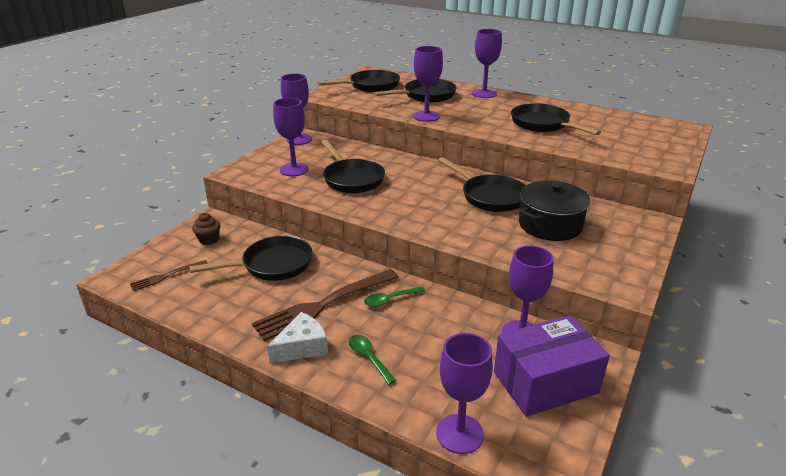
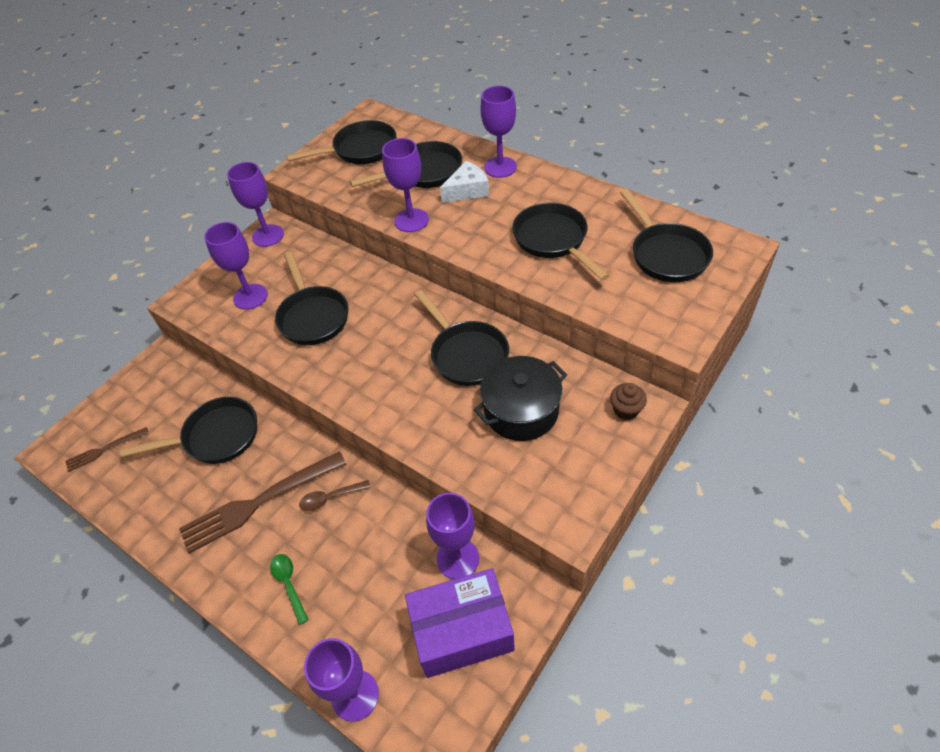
camera: 10 degrees right, 20 degrees up
(209, 240) = (155, 392): brown cupcake -> brown cupcake (626, 410)
(302, 347) = (225, 564): white cheese -> white cheese (467, 190)
(390, 300) = (330, 498): green spoon -> brown spoon
(633, 130) = (666, 254): none -> black pan

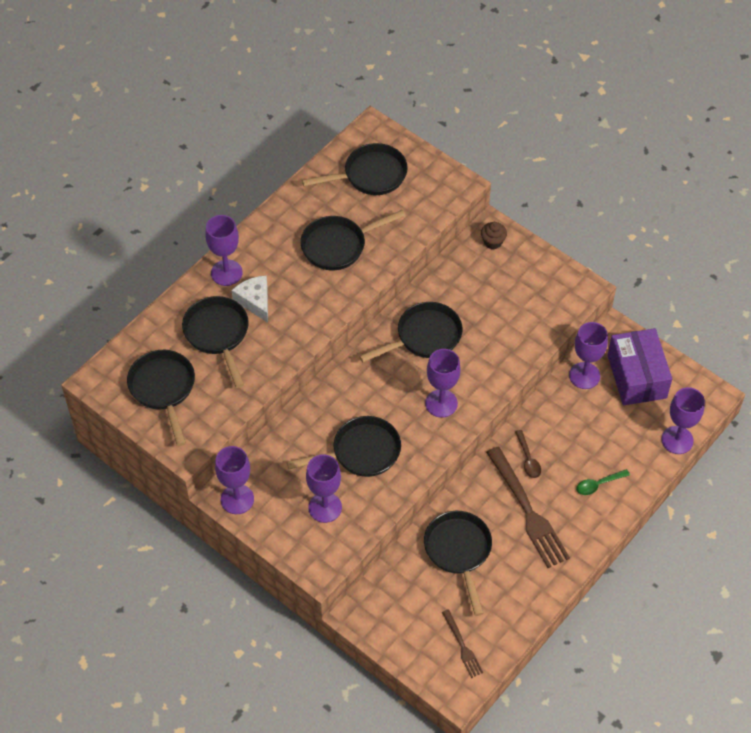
camera: 90 degrees left, 5 degrees up
(411, 220) = (288, 347): purple goblet -> purple goblet (441, 403)
(521, 410) = (485, 306): black pot -> none

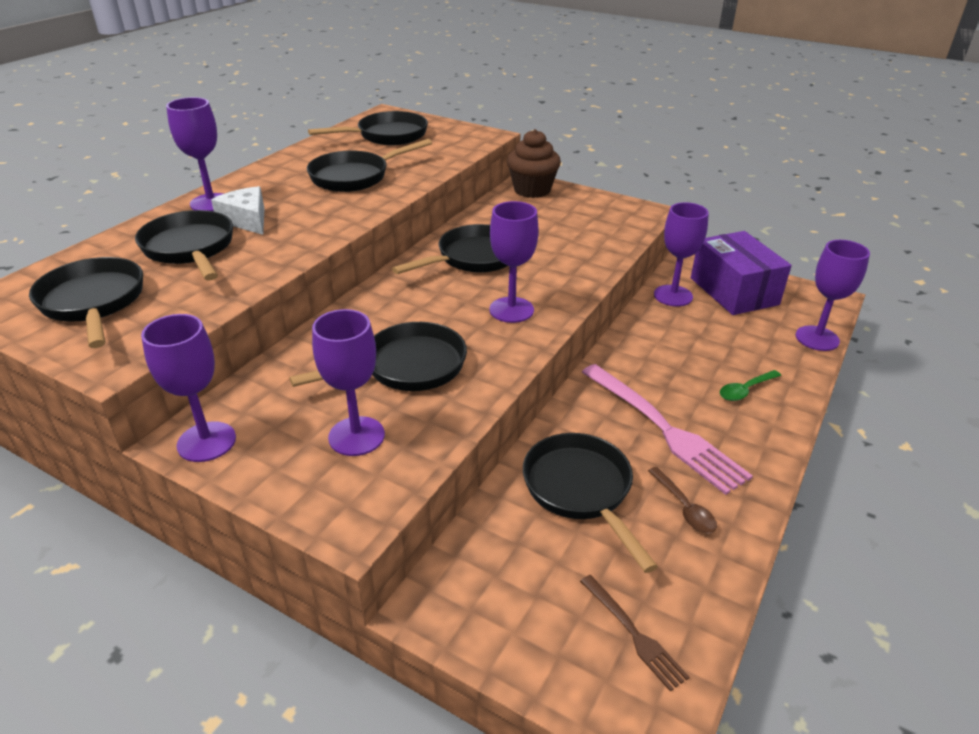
camera: 10 degrees left, 20 degrees down
(493, 242) = (532, 190): brown cupcake -> brown cupcake, size x1.80
(528, 459) = (639, 375): brown spoon -> brown spoon (684, 508)
(528, 511) = (665, 429): brown fork -> pink fork

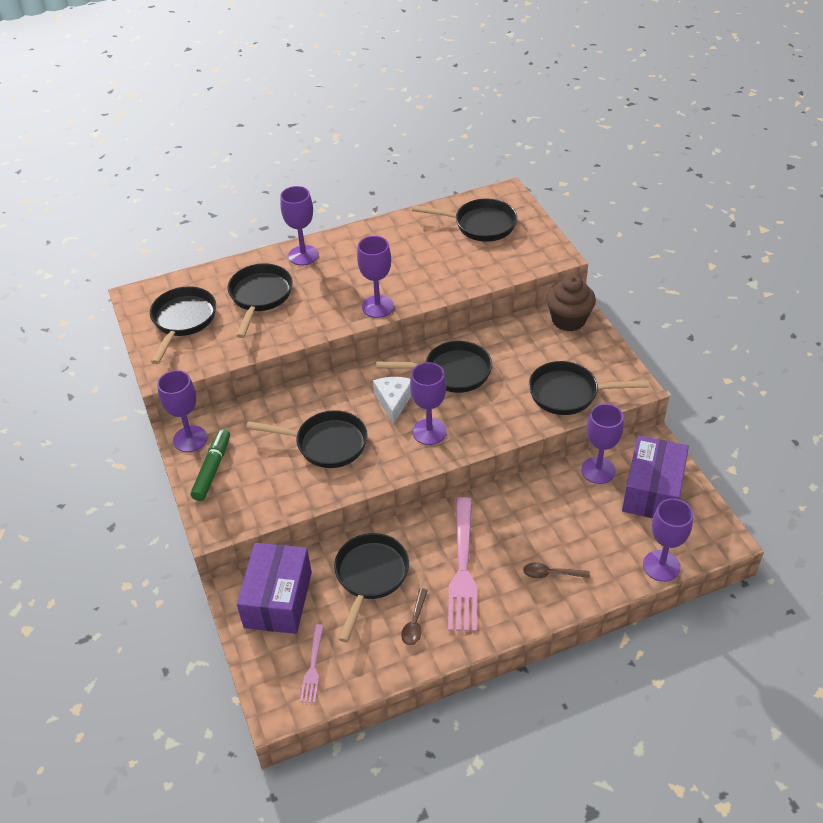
camera: 40 degrees right, 10 degrees up
(247, 220) = (310, 283): white cheese -> white cheese (393, 401)
(277, 459) = (212, 469): none -> green marker
(355, 177) = (413, 266): black pan -> black pan (569, 393)
(356, 436) = (260, 476): purple goblet -> purple goblet (377, 306)
(499, 581) = (278, 599): none -> purple box
(634, 634) = (313, 667): brown fork -> pink fork
(745, 390) = (551, 574): green spoon -> brown spoon

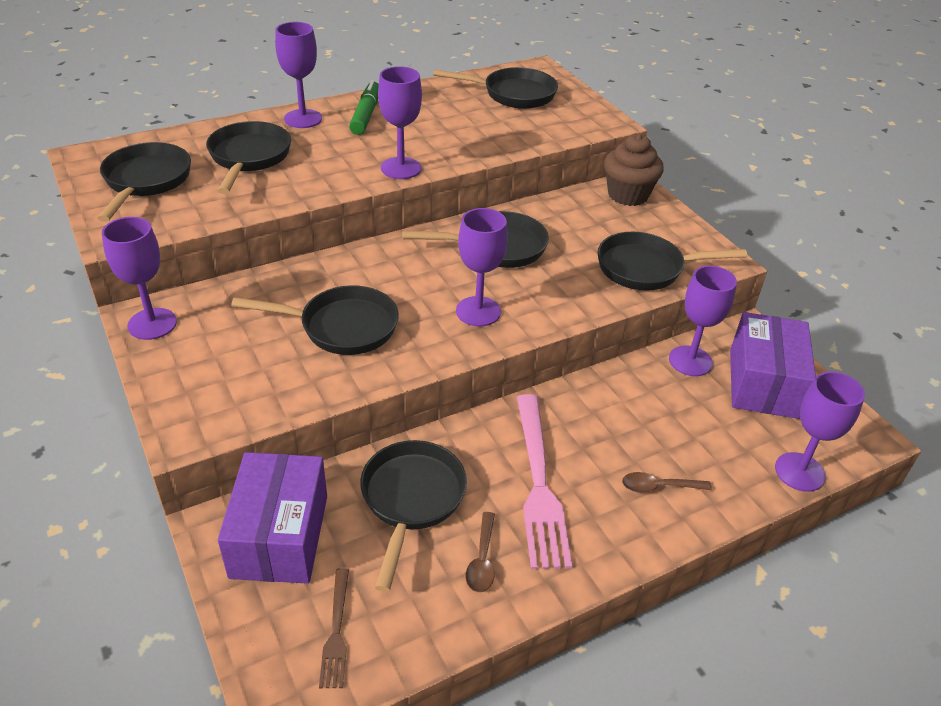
camera: 10 degrees left, 5 degrees down
(212, 469) = (183, 359): green marker -> green marker (366, 115)
(313, 667) = (336, 632): pink fork -> brown fork
(393, 401) = (427, 278): white cheese -> none

